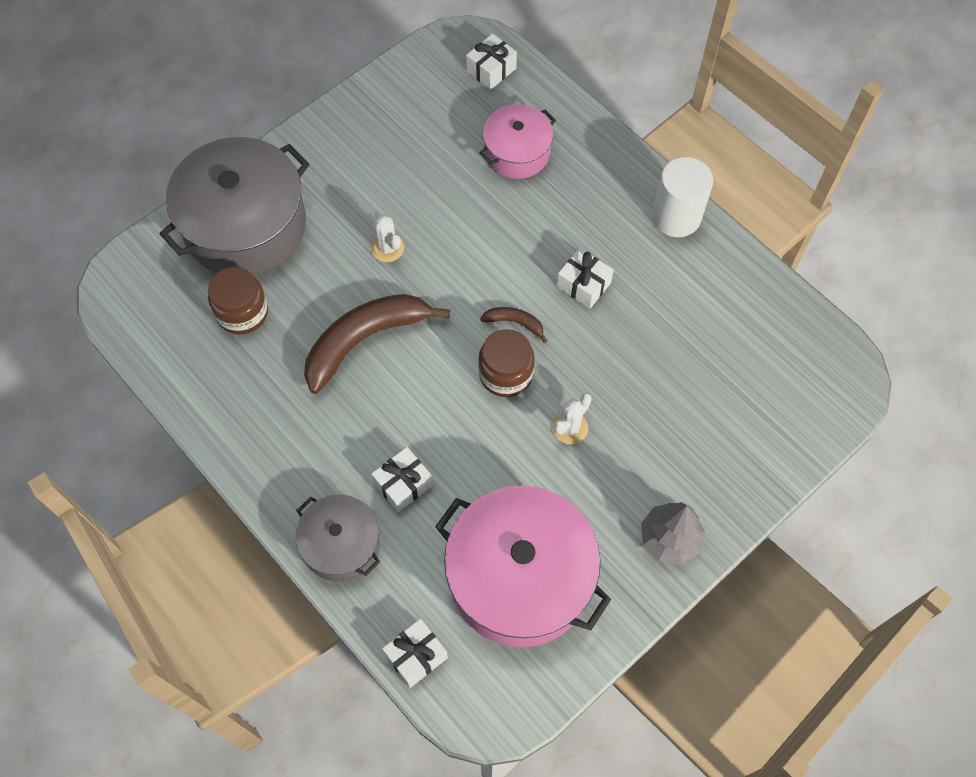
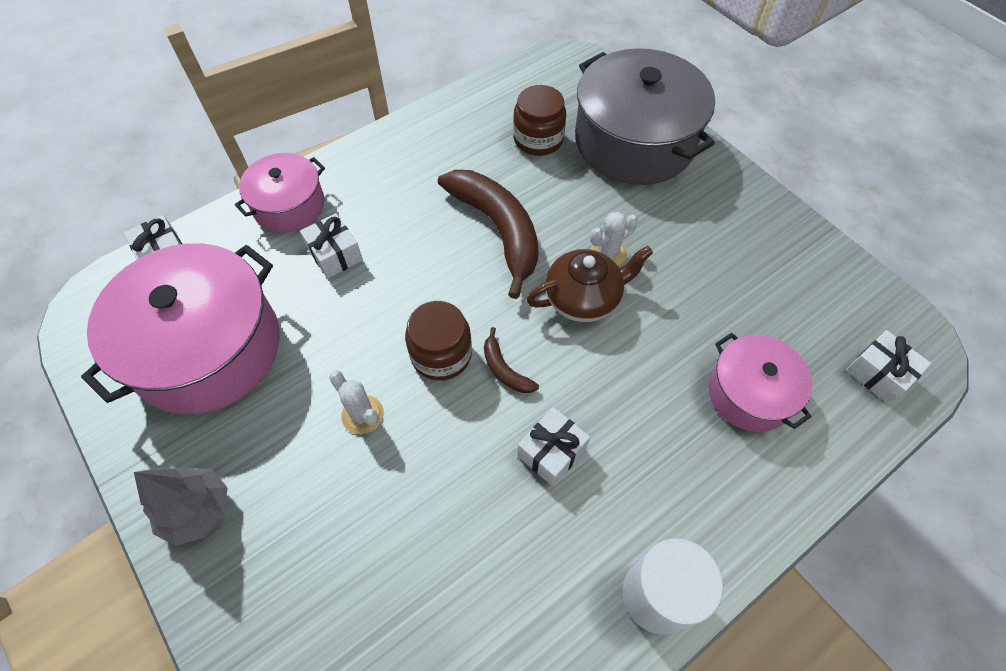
camera: 95 degrees right, 5 degrees down
(341, 544) = (289, 205): grey pot -> pink pot
(438, 266) = (584, 298): none -> brown teapot
(515, 323) = (505, 369): brown banana -> brown banana turned 120 degrees clockwise

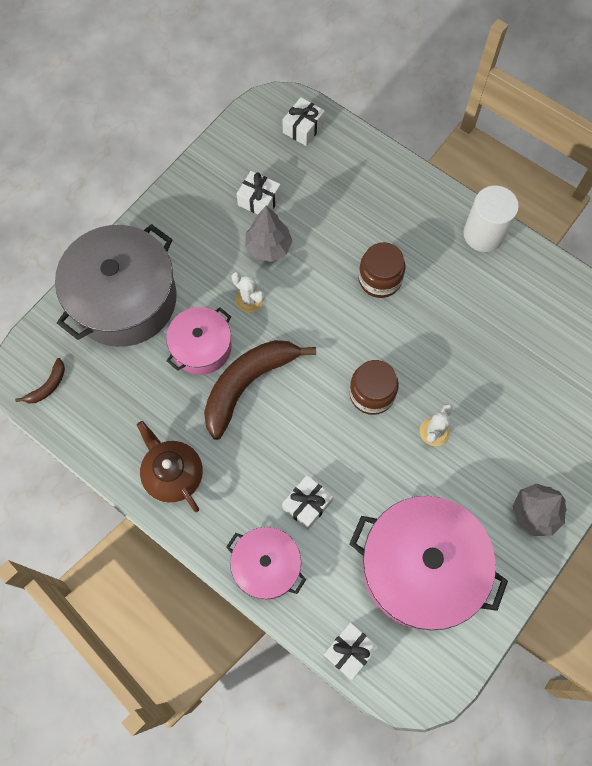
camera: 105 degrees left, 10 degrees up
(505, 369) = (370, 348): brown banana -> brown banana (47, 386)
(538, 139) = (138, 377): brown jar -> brown jar (379, 279)
(551, 452) = (419, 305): white gift -> white gift (259, 200)
(584, 298) = (296, 309): brown teapot -> brown teapot (173, 474)
(680, 288) = (268, 247): none -> grey tree
(749, 393) = (340, 198): pink pot -> pink pot (201, 347)

